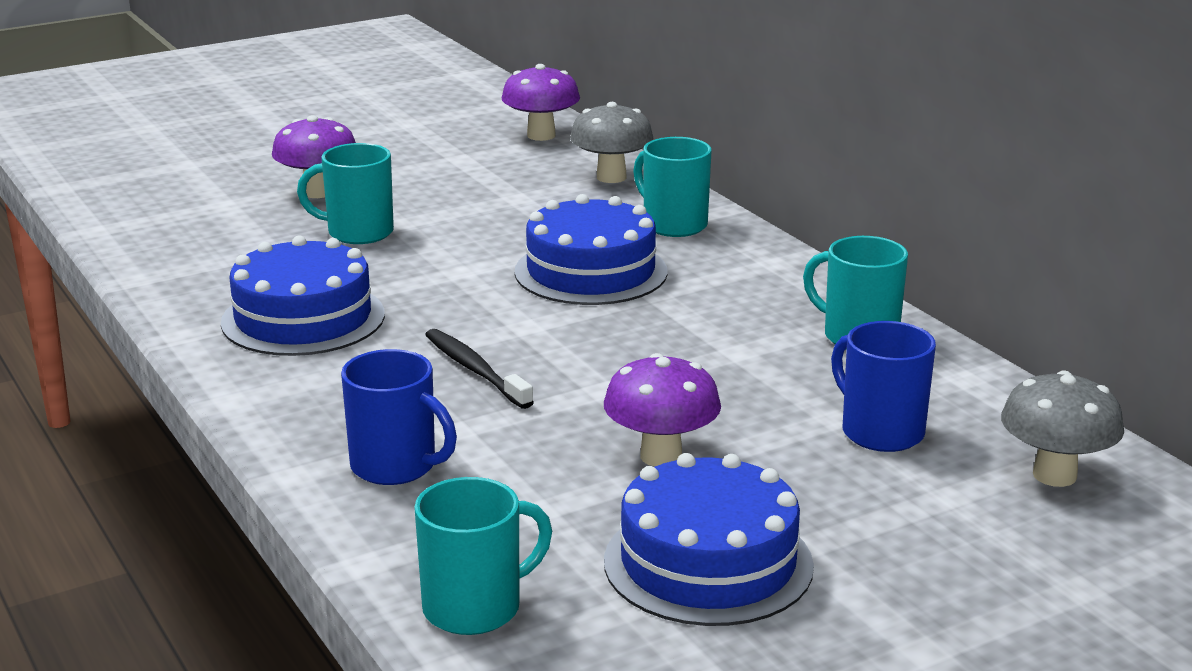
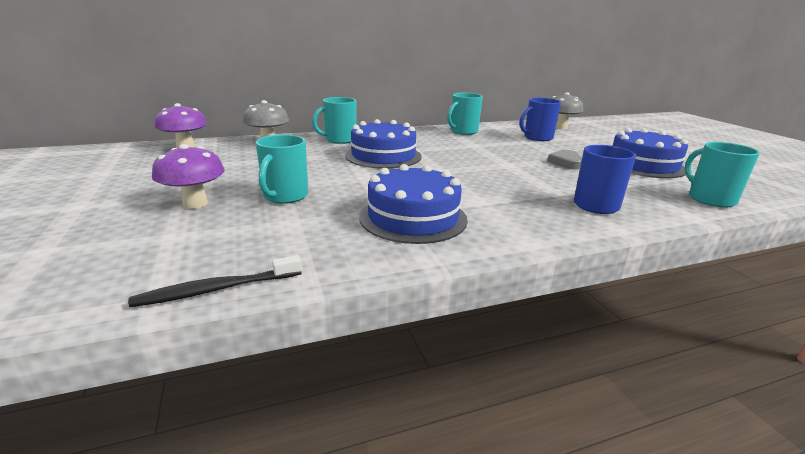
camera: 80 degrees left, 0 degrees up
(475, 370) = (489, 183): black toothbrush -> black toothbrush (217, 289)
(661, 456) = (566, 162): purple mushroom -> grey heart

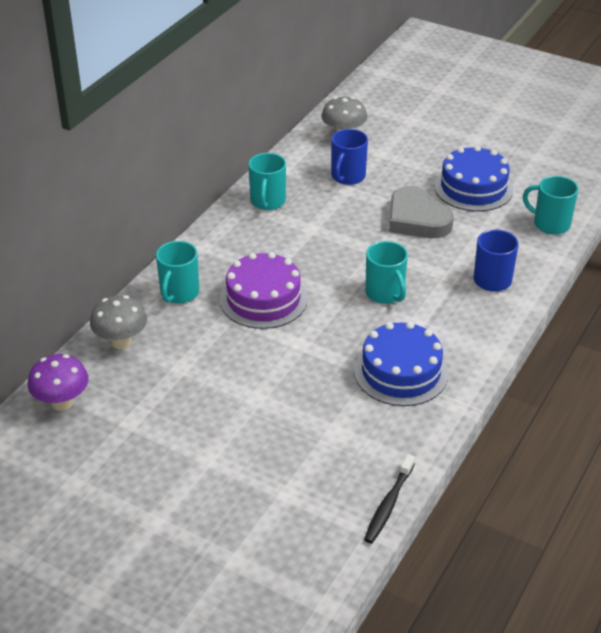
camera: 40 degrees left, 15 degrees up
(195, 204) = (236, 459): purple mushroom -> none
(285, 196) = (283, 407): turquoise mug -> turquoise mug (385, 293)
(383, 156) = (263, 299): blue cake -> purple cake
(566, 162) = (417, 219): grey heart -> grey heart, size x1.81

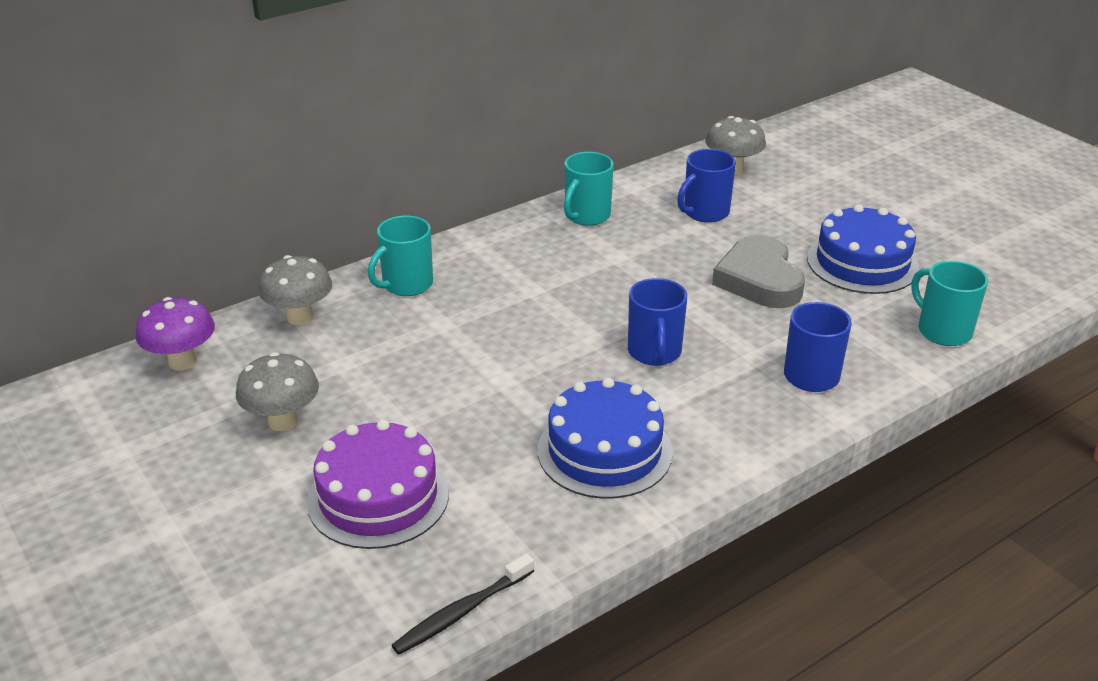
camera: 25 degrees right, 5 degrees down
(173, 422) = (283, 421): none -> grey mushroom
(263, 299) = (498, 317): purple cake -> purple cake (378, 497)
(385, 293) = (654, 352): turquoise mug -> blue mug

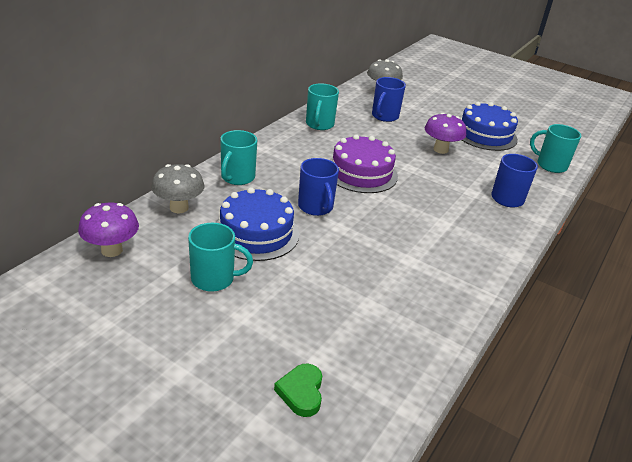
camera: 25 degrees left, 0 degrees up
(283, 421) = (214, 279): grey mushroom -> turquoise mug
(294, 587) = (301, 392): none -> green heart
(378, 497) = (315, 317): purple cake -> purple cake (361, 173)
(462, 612) = (422, 381): black toothbrush -> none
(604, 451) = (431, 260): blue cake -> blue cake (256, 233)
(654, 352) = (415, 198): blue mug -> blue mug (316, 207)
(759, 279) = (440, 149): grey heart -> purple mushroom

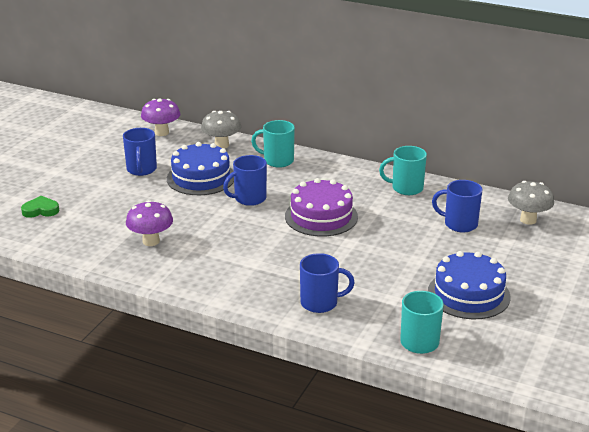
camera: 85 degrees right, 5 degrees down
(214, 279) = (141, 169): turquoise mug -> blue mug
(440, 149) = (403, 261): purple mushroom -> purple mushroom (151, 241)

